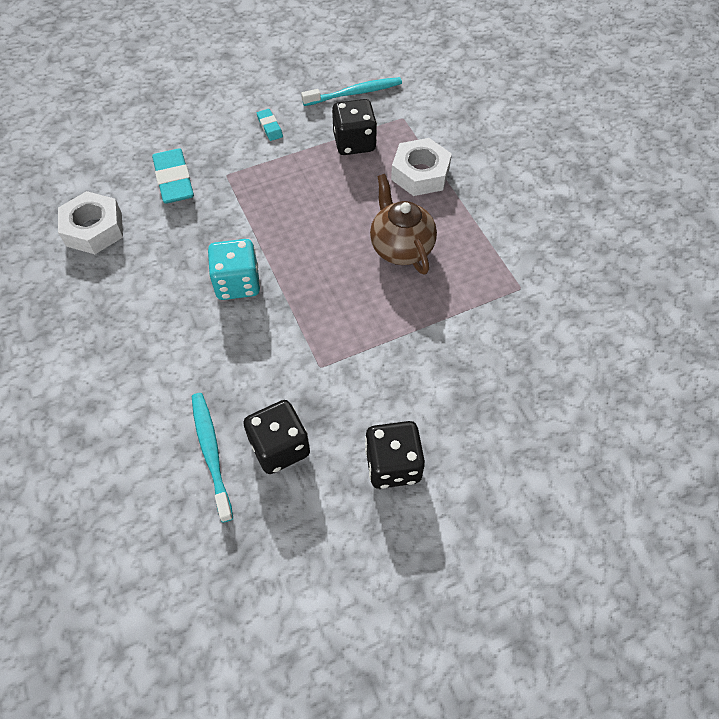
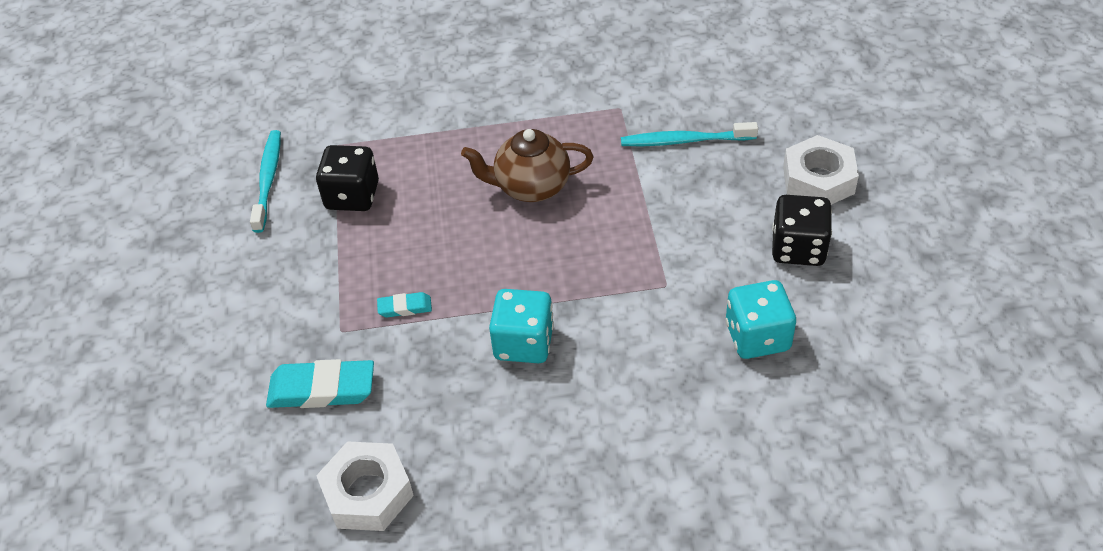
camera: 70 degrees left, 10 degrees down
(211, 453) = (750, 399): turquoise toothbrush -> turquoise toothbrush (684, 141)
(270, 127) = (279, 273): turquoise eraser -> turquoise eraser (405, 307)
(279, 447) = (757, 337): black dice -> turquoise dice
(420, 174) = (431, 149): white nut -> white nut (818, 180)

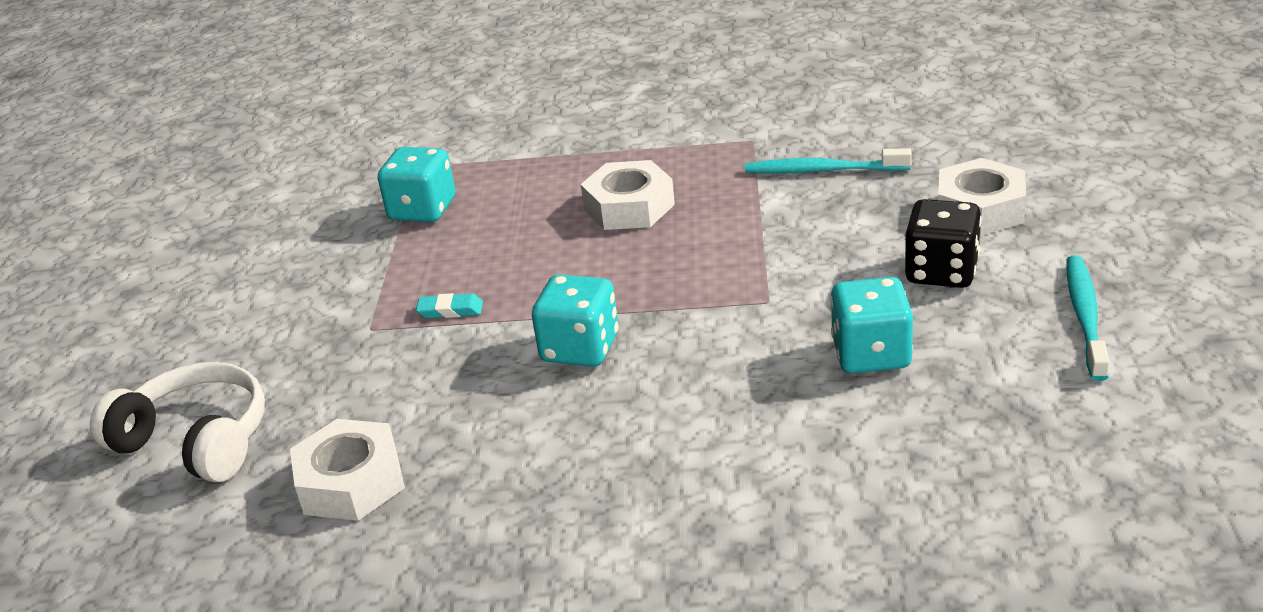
camera: 10 degrees right, 15 degrees down
(223, 459) = (196, 440): none -> white headphones
(268, 179) = (335, 194): turquoise toothbrush -> turquoise toothbrush (1085, 316)
(322, 389) = (331, 381): turquoise eraser -> none
(352, 196) = (422, 210): black dice -> turquoise dice
(531, 187) = (629, 207): brown teapot -> white nut

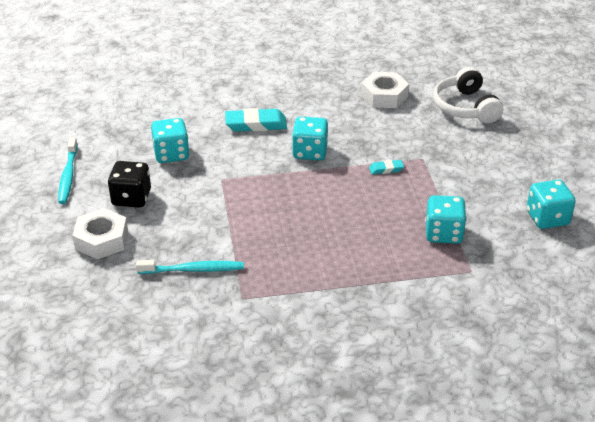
camera: 165 degrees right, 5 degrees up
(196, 440) = (465, 107): white headphones -> white headphones turned 60 degrees clockwise
(249, 227) = (547, 218): none -> turquoise dice
(629, 207) = (312, 238): white nut -> none
(677, 418) = (256, 124): none -> turquoise eraser

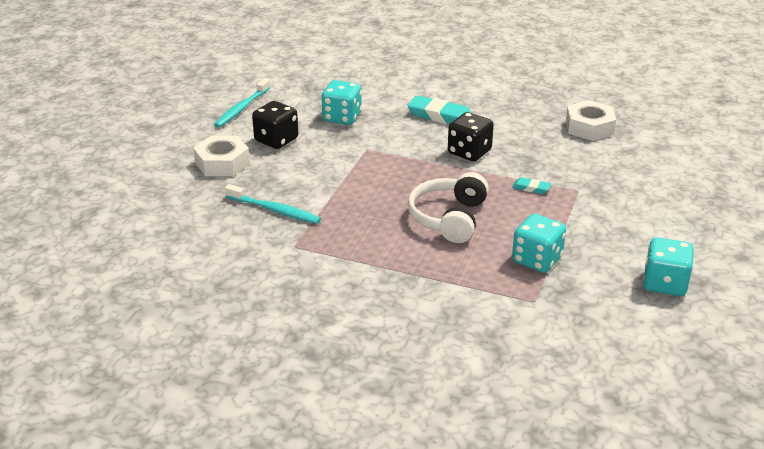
camera: 30 degrees right, 5 degrees down
(310, 152) = (469, 152): turquoise dice -> black dice
(465, 107) = (668, 160): white headphones -> white headphones (448, 218)

